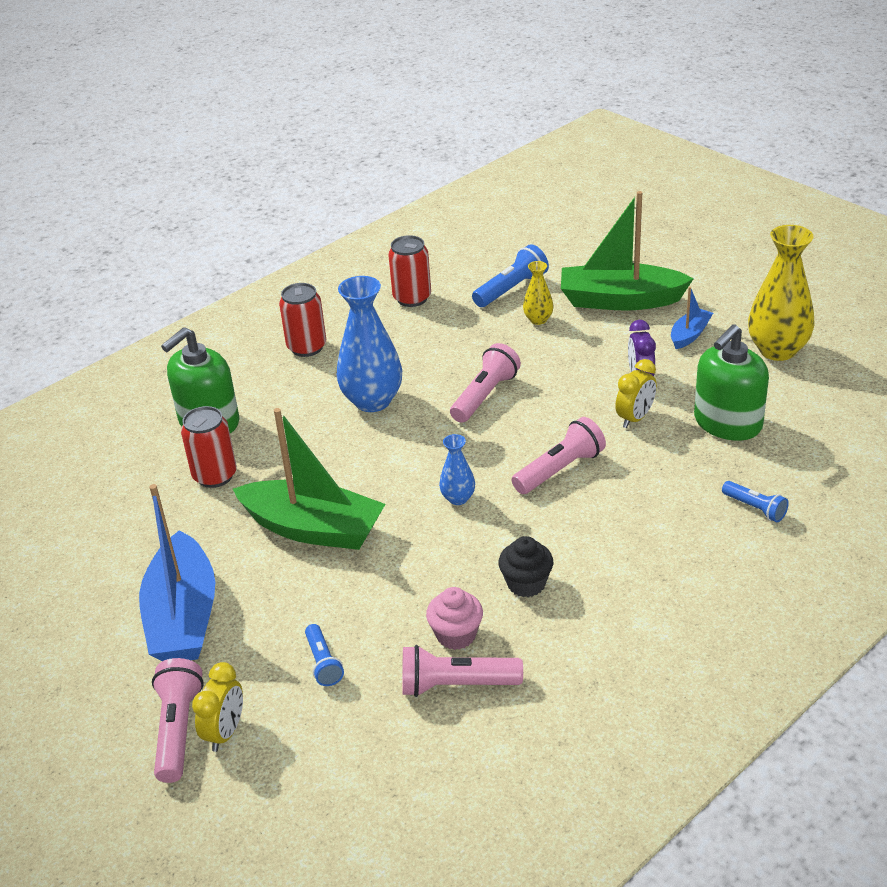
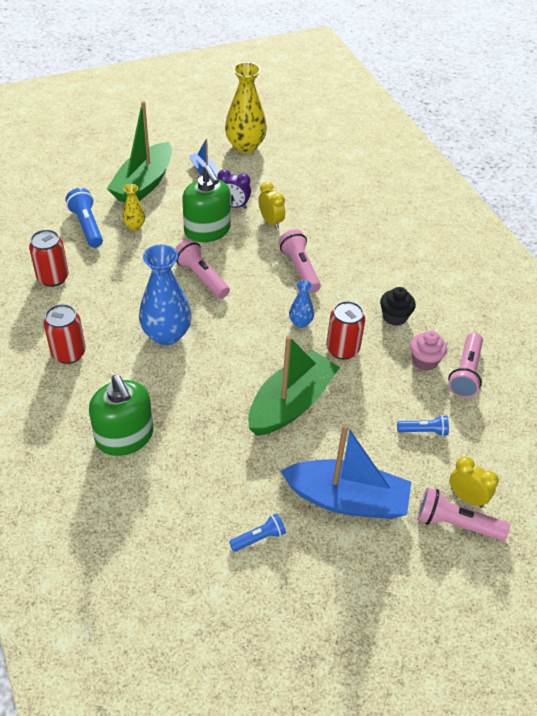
camera: 75 degrees left, 10 degrees up
(215, 476) = (197, 447): red can -> red can (342, 349)
(727, 423) = (299, 189): green soap dispenser -> green soap dispenser (207, 230)
(755, 508) = (377, 208): blue flashlight -> blue flashlight (259, 538)

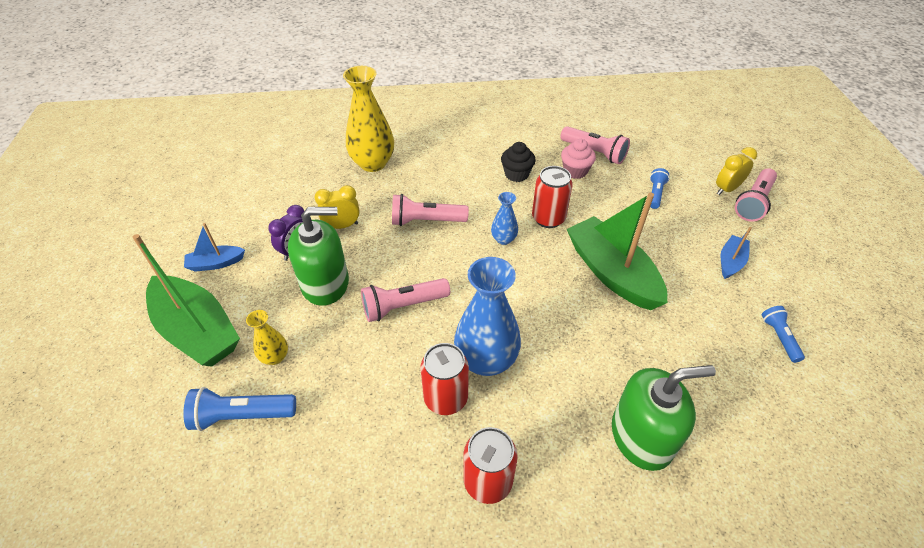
camera: 70 degrees left, 0 degrees up
(53, 277) = (329, 480): red can -> red can (445, 398)
(245, 146) = (198, 217): yellow vase -> yellow vase (373, 163)
(347, 499) = (730, 262): blue boat -> blue boat, size x0.48

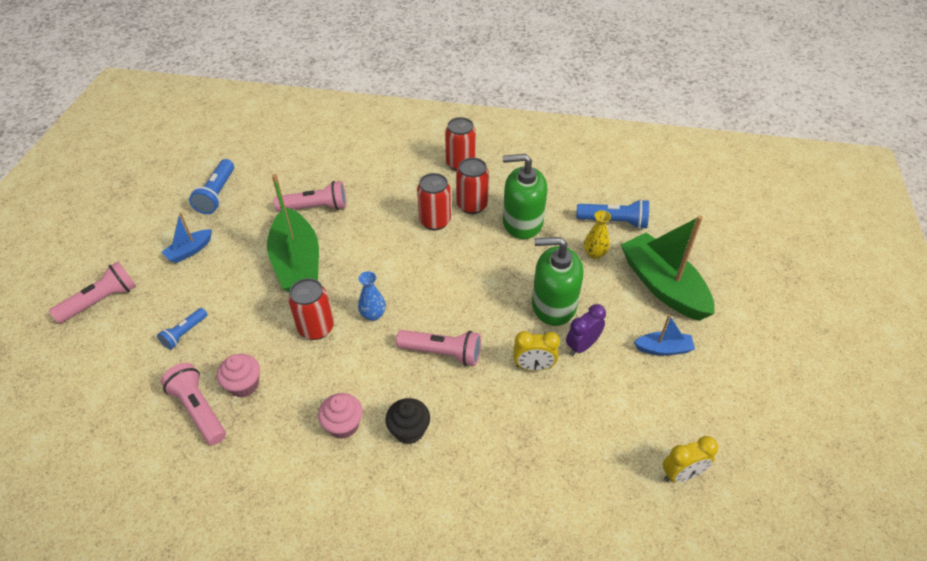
camera: 165 degrees left, 0 degrees up
(373, 163) = (485, 459): yellow vase -> none
(403, 306) = (487, 271): pink flashlight -> pink flashlight (315, 207)
(484, 163) = (343, 425): none -> pink cupcake
(486, 360) = (435, 221): blue vase -> red can
(516, 174) = (314, 396): black cupcake -> black cupcake (409, 430)
(641, 436) = (358, 165): green soap dispenser -> green soap dispenser (522, 222)
(726, 189) = (108, 322): yellow clock -> yellow clock (681, 474)
(779, 337) = (217, 194): blue flashlight -> blue flashlight, size x1.61

